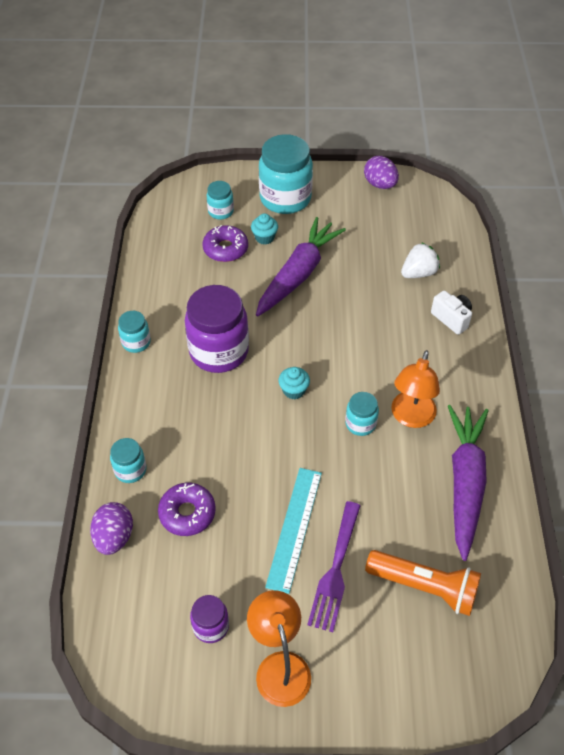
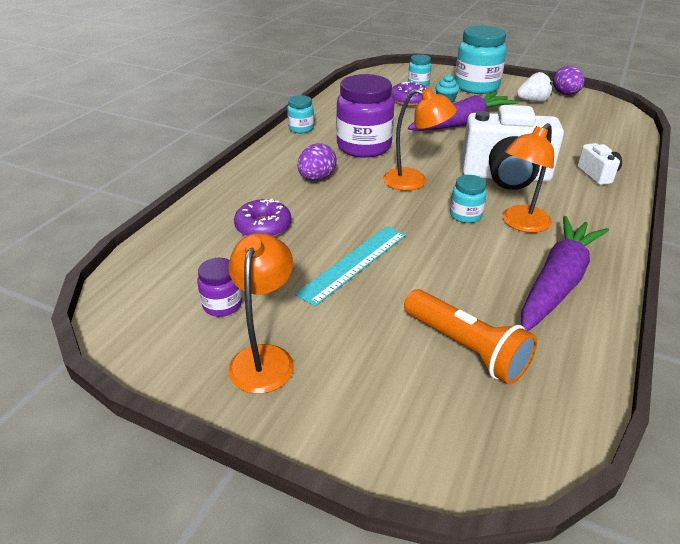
camera: 25 degrees right, 15 degrees down
(114, 537) = (190, 223): purple egg -> purple egg (317, 178)
(130, 470) = (238, 190): turquoise jar -> none
(294, 390) = (414, 181): turquoise cupcake -> orange lamp
(335, 570) = (374, 305): purple fork -> none
(374, 352) = (505, 177): none -> white camera
(418, 273) = (577, 143): white strawberry -> white strawberry (533, 101)

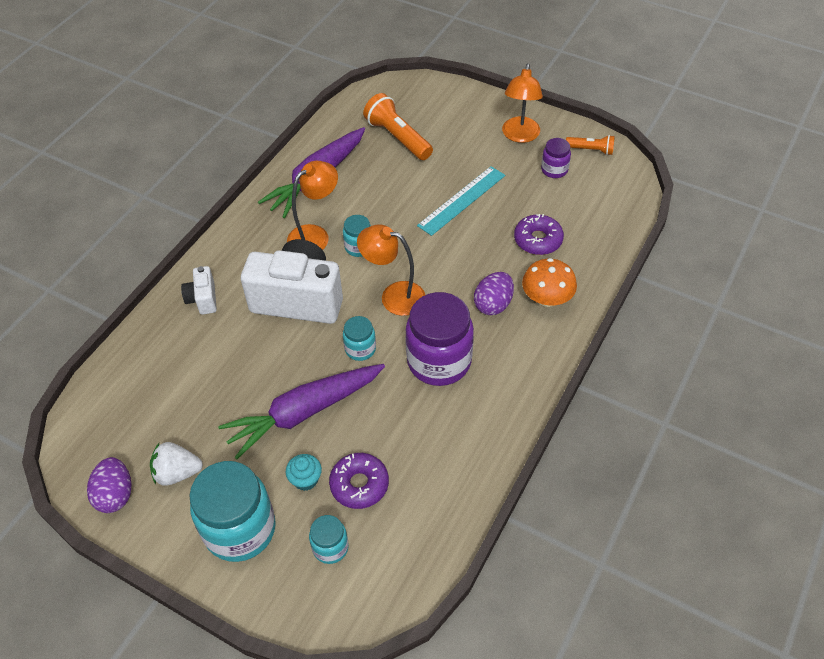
camera: 175 degrees left, 15 degrees up
(155, 336) = (591, 150): none -> orange flashlight
(264, 183) = (547, 298): none -> orange mushroom
(301, 128) = (516, 407): turquoise jar -> turquoise jar (360, 349)

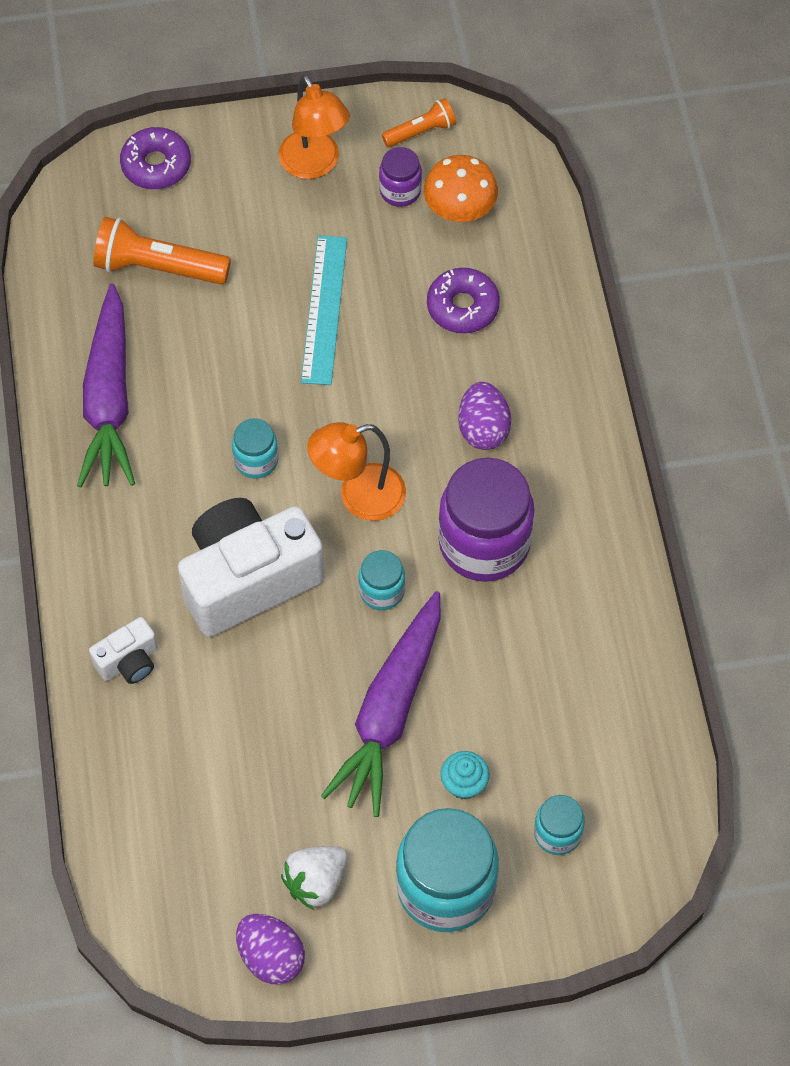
camera: 40 degrees left, 10 degrees up
(203, 299) = (129, 662): white camera -> white camera turned 75 degrees counterclockwise
(315, 235) = (185, 481): orange lamp -> none
(359, 484) = (526, 746): purple donut -> purple donut (156, 165)
(547, 298) = (537, 380): orange mushroom -> orange mushroom (459, 209)

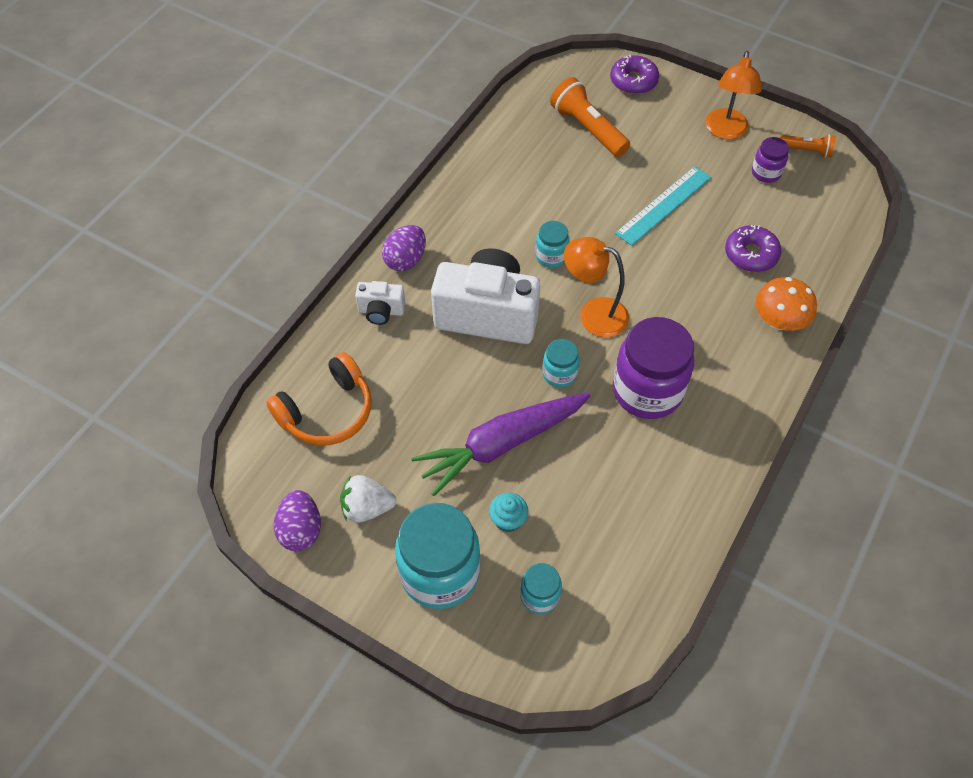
camera: 40 degrees right, 5 degrees down
(109, 399) = (499, 175): purple carrot -> none
(178, 816) = (327, 411): none -> orange headphones
(459, 209) = (795, 203): orange mushroom -> orange mushroom (779, 321)
(483, 429) = (704, 327): purple egg -> purple egg (405, 260)

